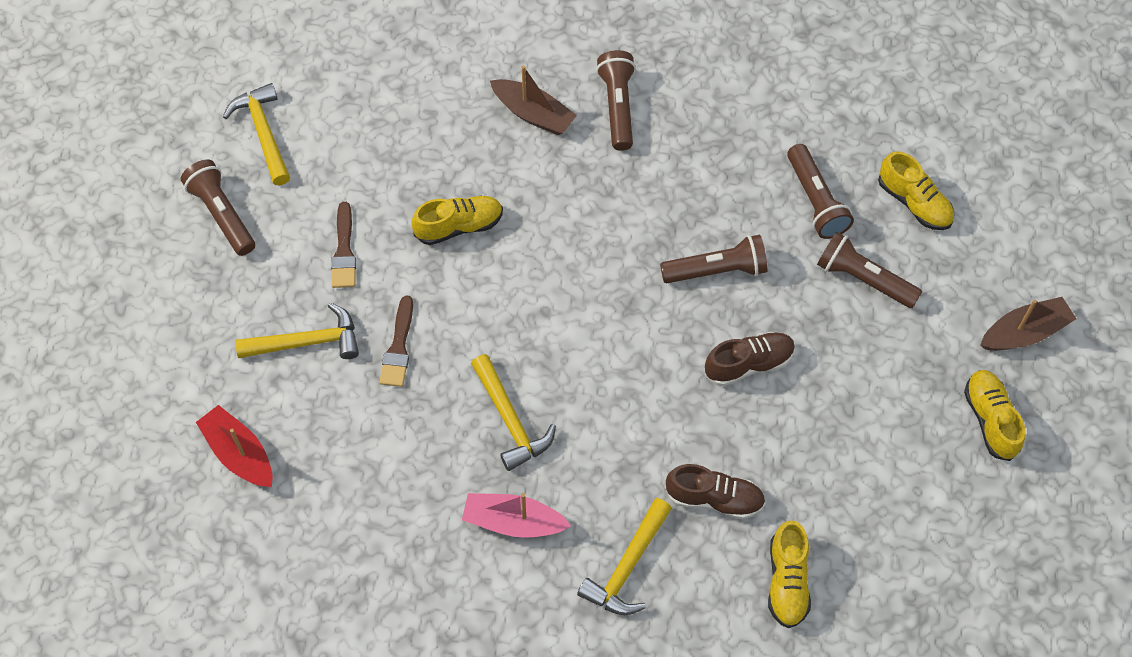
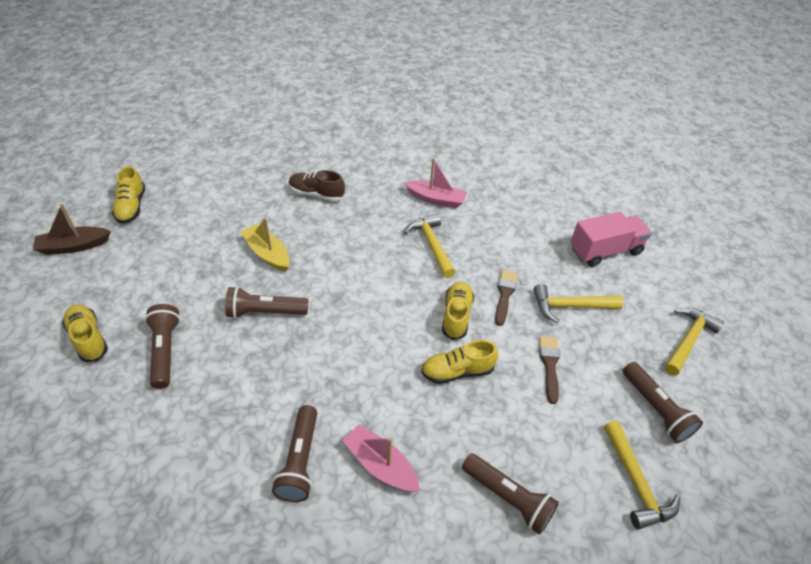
camera: 175 degrees left, 15 degrees down
(239, 453) = (605, 251): red boat -> pink truck
(533, 114) = (380, 465): brown boat -> pink boat
(627, 567) = (375, 174): yellow hammer -> yellow hammer (688, 340)
(749, 364) = (267, 253): brown shoe -> yellow boat
(787, 581) = (290, 158): yellow shoe -> yellow shoe (456, 315)
(863, 279) = (161, 292): brown flashlight -> brown flashlight (508, 498)

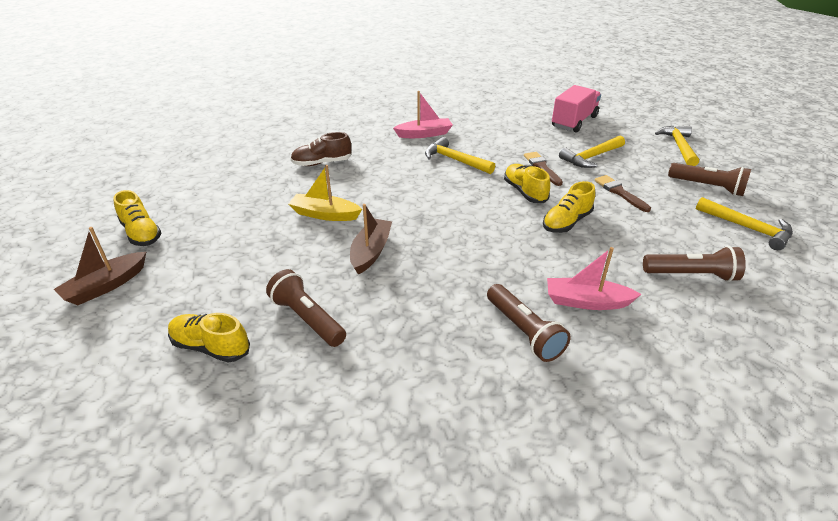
camera: 30 degrees left, 10 degrees down
(265, 312) = (371, 252): brown flashlight -> brown boat

